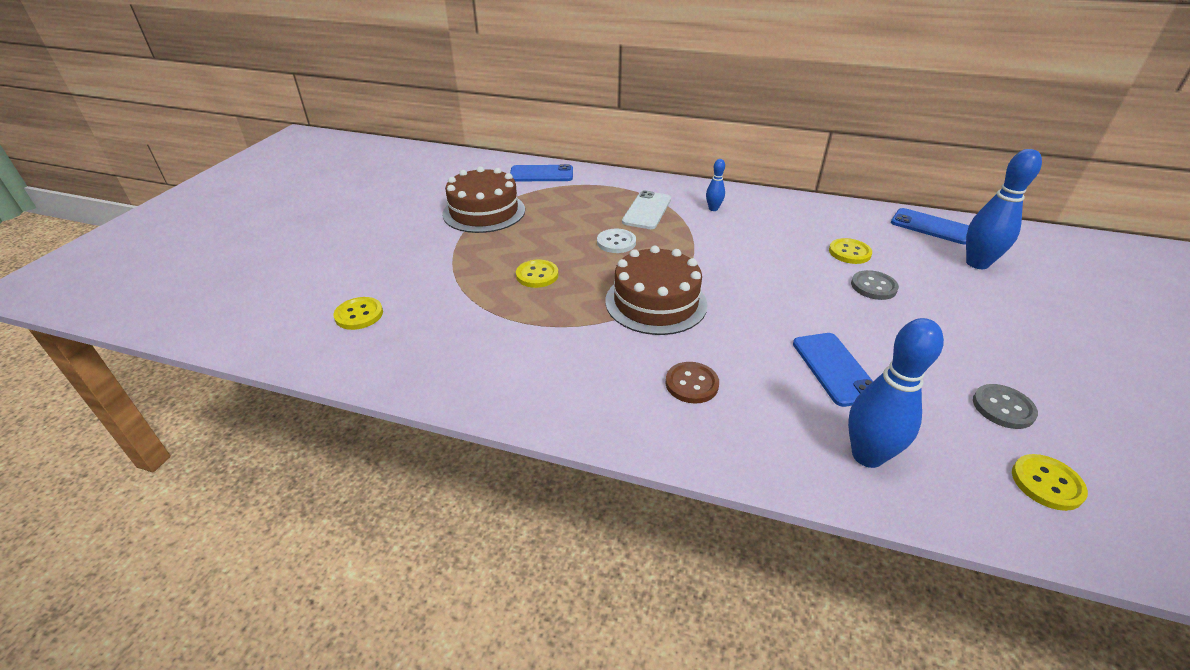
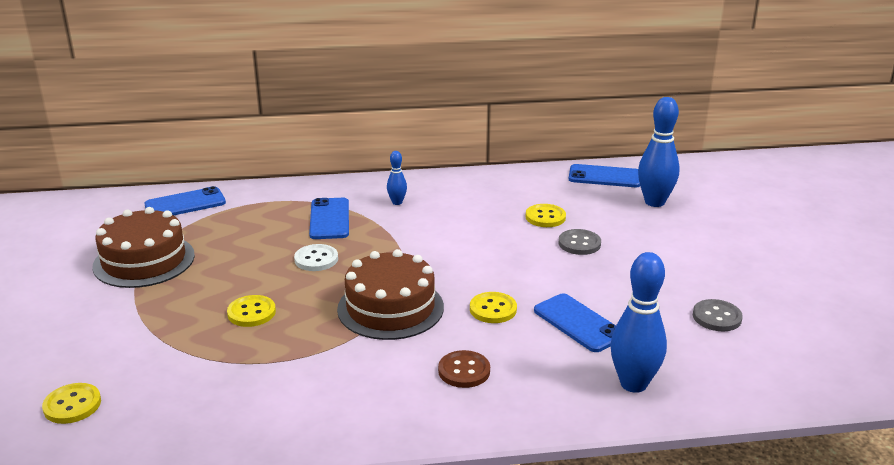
camera: 25 degrees left, 10 degrees down
(647, 210) = (329, 219): white phone -> blue phone
(1046, 483) = (765, 363): yellow button -> yellow button (493, 309)

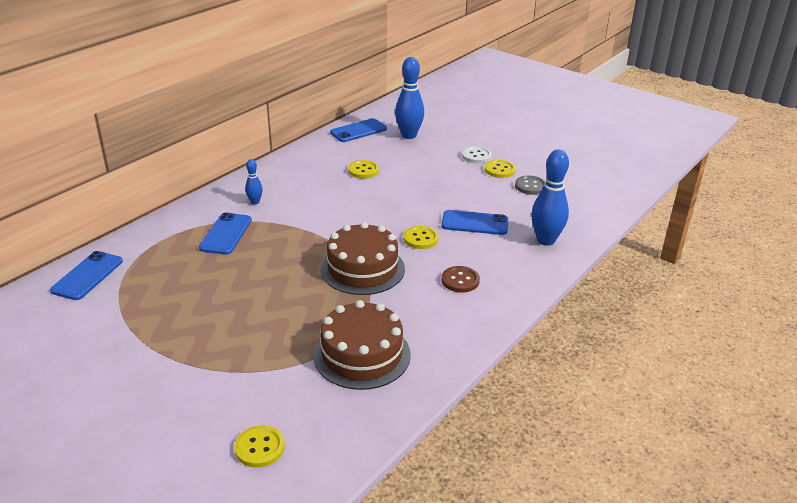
camera: 45 degrees left, 5 degrees up
(144, 260) = (130, 331): brown cake -> brown cake (362, 355)
(251, 313) = (279, 320): yellow button -> yellow button (500, 170)
(316, 259) = (263, 264): white button -> white button (476, 156)
(329, 219) = (226, 234): blue phone -> blue phone turned 60 degrees clockwise
(579, 243) = (406, 178): grey button -> none

